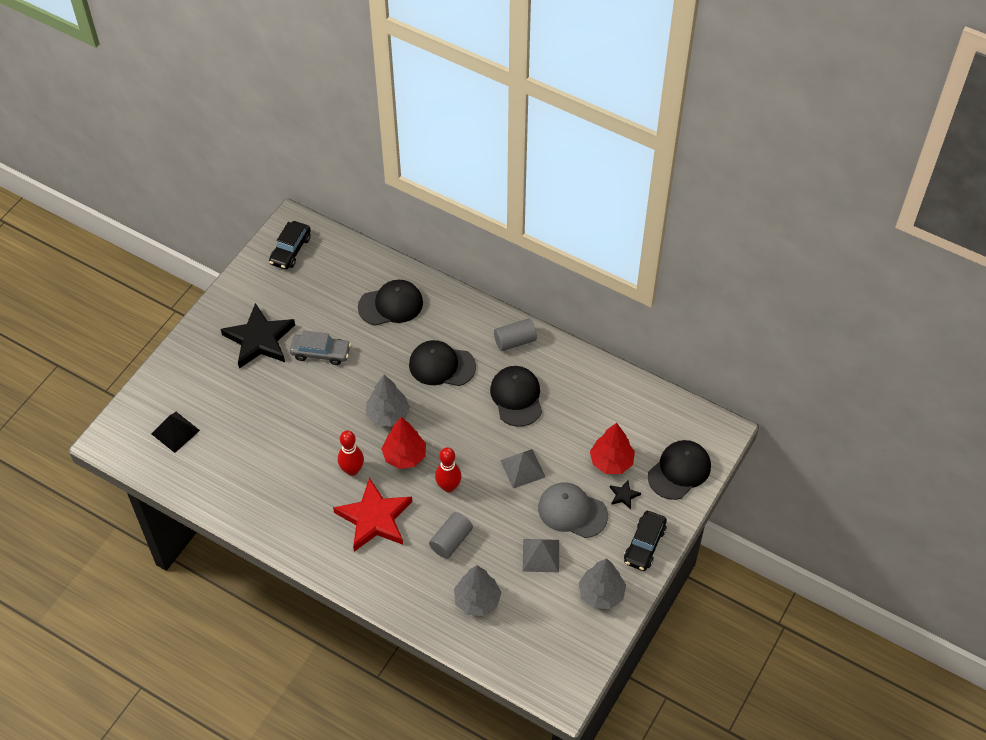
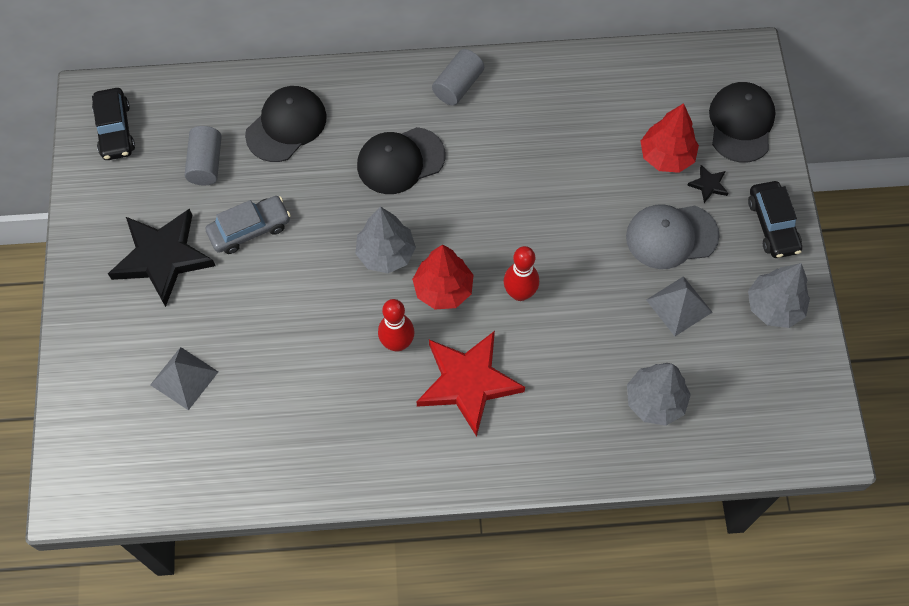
camera: 35 degrees left, 10 degrees up
(175, 432) = (148, 432): black pyramid -> none
(451, 541) = (572, 352): grey cylinder -> grey cylinder (206, 163)
(516, 397) = (510, 146): black cap -> none
(522, 468) = (581, 222): grey pyramid -> grey pyramid (184, 378)

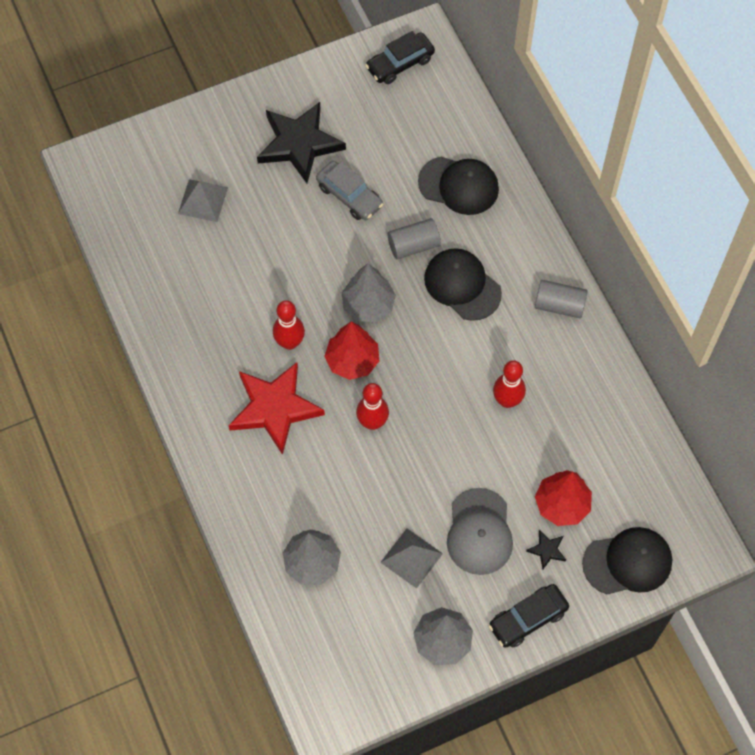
camera: 70 degrees right, 0 degrees up
(206, 163) = (397, 140): grey cylinder -> grey cylinder (413, 245)
(541, 165) = (507, 400): none -> red bowling pin
(671, 236) = (479, 532): grey cap -> grey cap turned 150 degrees counterclockwise

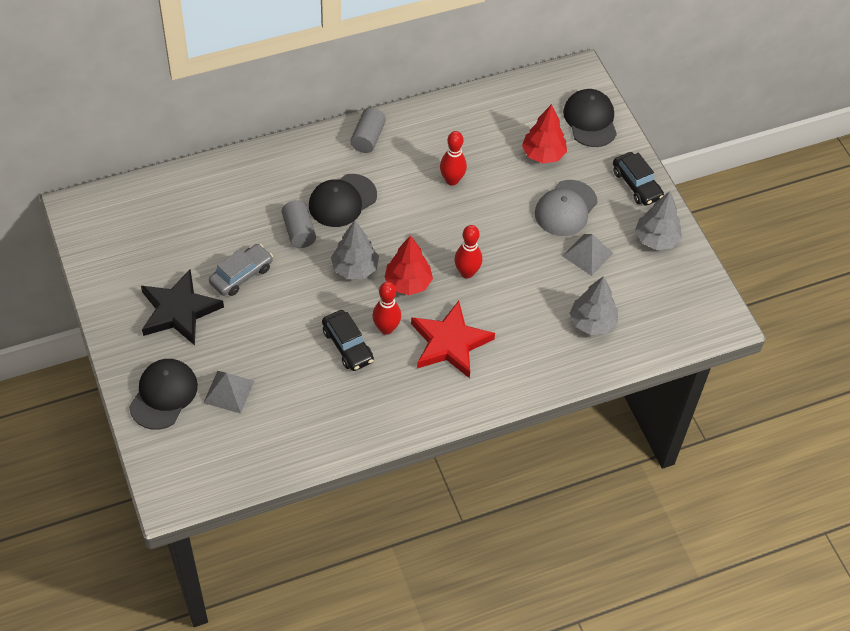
camera: 90 degrees left, 10 degrees down
(400, 63) = (104, 227): black car -> black car (347, 346)
(459, 185) = (243, 195): black cap -> black cap (163, 395)
(479, 532) = (565, 208): grey cap -> grey cap turned 120 degrees clockwise
(547, 550) = (581, 167): black star -> none

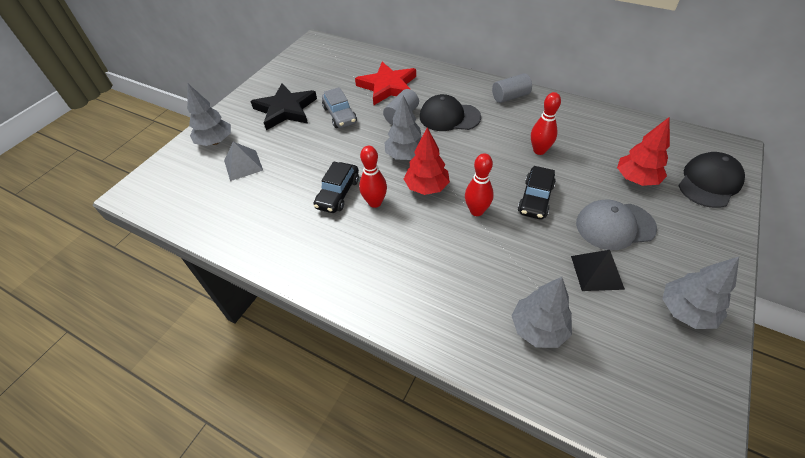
camera: 55 degrees right, 5 degrees down
(163, 395) = (215, 141): black cap -> grey tree
(241, 275) = (340, 115): grey car -> grey car turned 60 degrees clockwise
(449, 343) = (403, 245): red star -> red star (388, 86)
(587, 254) = (597, 272): grey pyramid -> black pyramid
(636, 184) = (709, 254): black car -> black car (535, 199)

